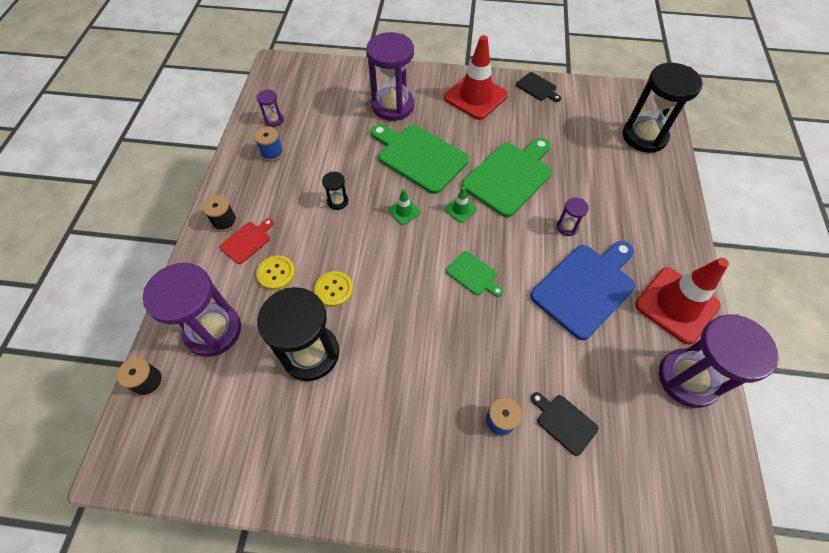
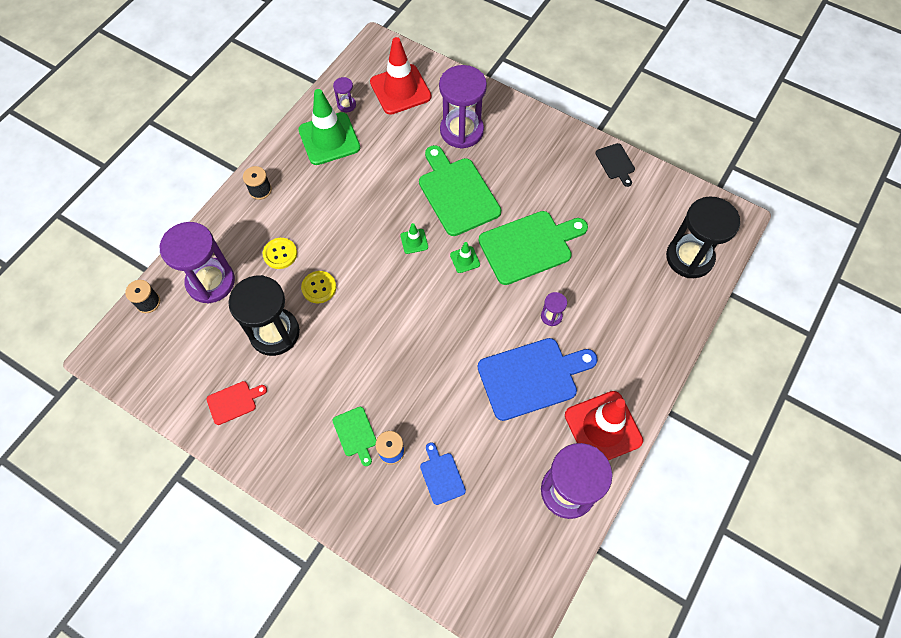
camera: 25 degrees right, 5 degrees up
(247, 241) = (270, 215): red cutting board -> red cutting board (234, 402)
(272, 153) = (329, 139): blue spool -> green traffic cone
(337, 201) = (362, 209): black hourglass -> none
(473, 274) = (441, 324): green cutting board -> green cutting board (355, 433)
(475, 96) = (547, 150): red traffic cone -> red traffic cone (400, 89)
(564, 422) = (441, 476): black cutting board -> blue cutting board

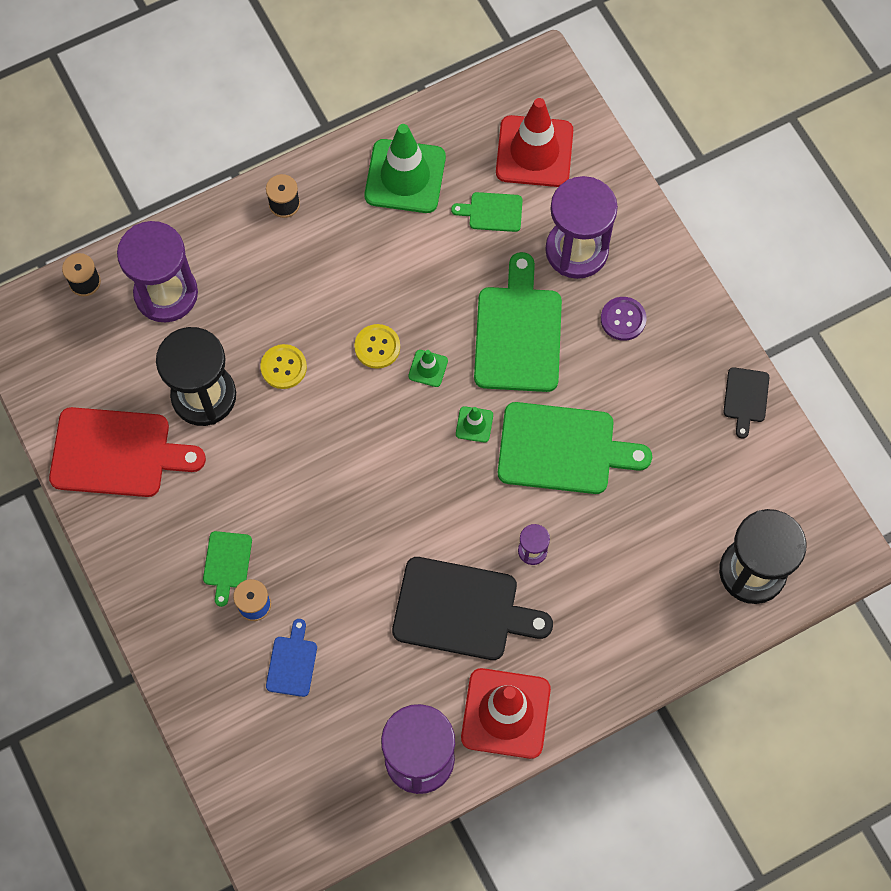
camera: 30 degrees right, 5 degrees up
(234, 402) = (117, 453): red cutting board -> red cutting board, size x2.04
(280, 254) = (262, 300): yellow button -> yellow button (377, 347)
(346, 105) = (453, 139): purple hourglass -> none
(396, 134) = (492, 212): none -> green cutting board
(515, 155) = (623, 319): none -> purple button
(531, 377) = (462, 610): blue cutting board -> black cutting board

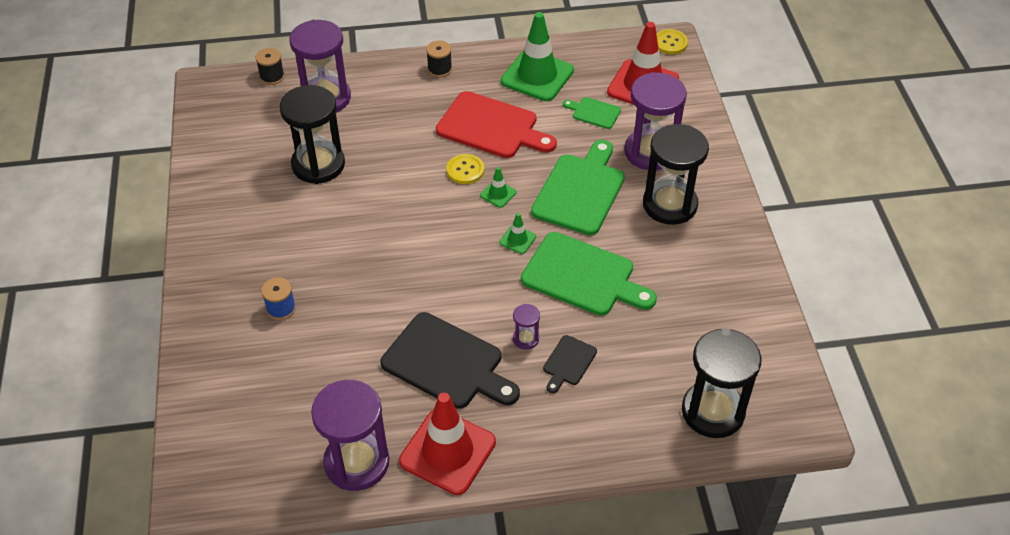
camera: 20 degrees right, 20 degrees down
(117, 453) = (234, 181): red cutting board -> red cutting board (491, 127)
(227, 563) = (276, 274): green cutting board -> none
(283, 367) = (387, 163): yellow button -> yellow button (670, 43)
(292, 663) = (289, 358): blue cutting board -> none
(623, 319) = (669, 204): purple button -> black hourglass
(746, 398) = (753, 284): black cutting board -> black cutting board (568, 362)

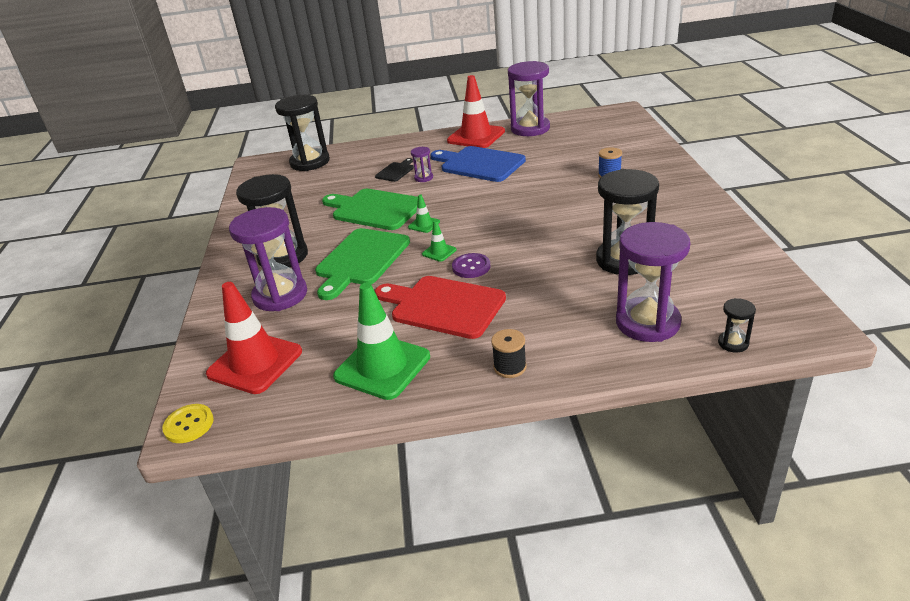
camera: 175 degrees left, 15 degrees down
(272, 77) = (733, 343): black spool -> black hourglass
(447, 363) = (479, 164): black cutting board -> blue cutting board
(465, 170) = (471, 267): yellow button -> purple button
(594, 112) = (325, 328): green cutting board -> none

